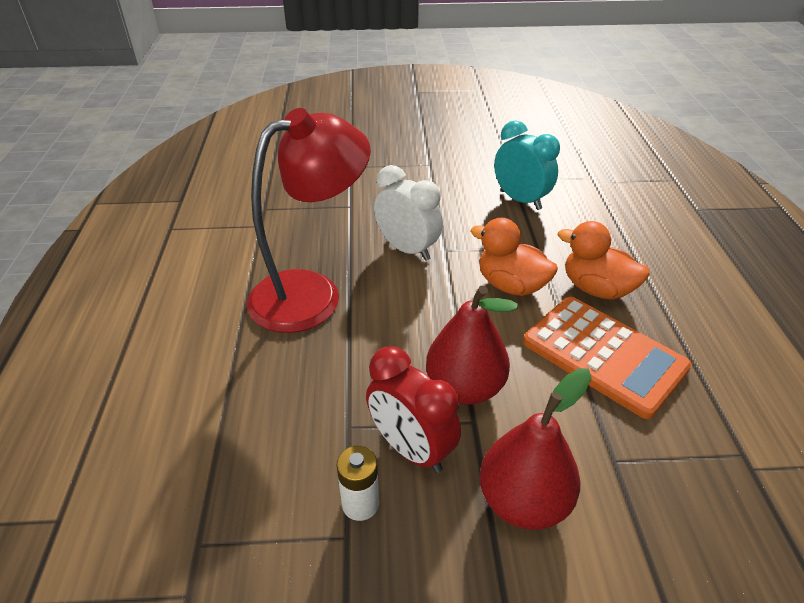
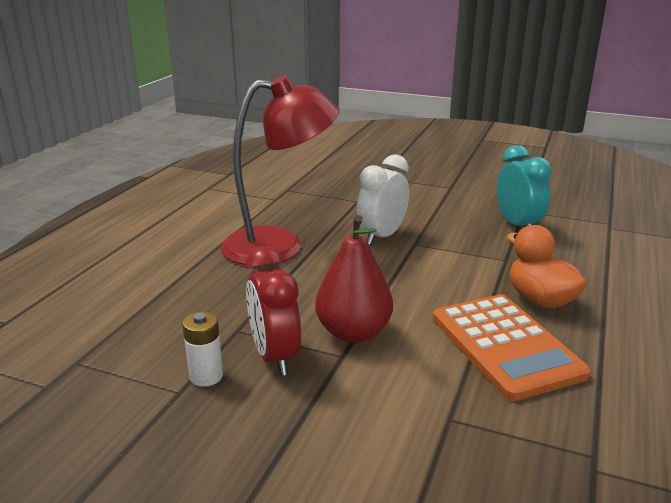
camera: 25 degrees right, 15 degrees down
(407, 249) = (382, 236): white clock -> white clock turned 120 degrees counterclockwise
(511, 285) = (456, 278): orange duck -> none
(523, 501) = (339, 417): red pear -> none

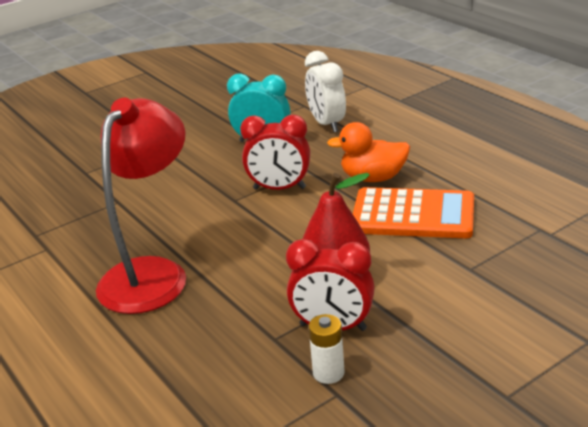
camera: 55 degrees left, 5 degrees up
(382, 236) = (203, 212): white clock -> white clock (327, 124)
(457, 257) = (279, 188): none -> red clock

